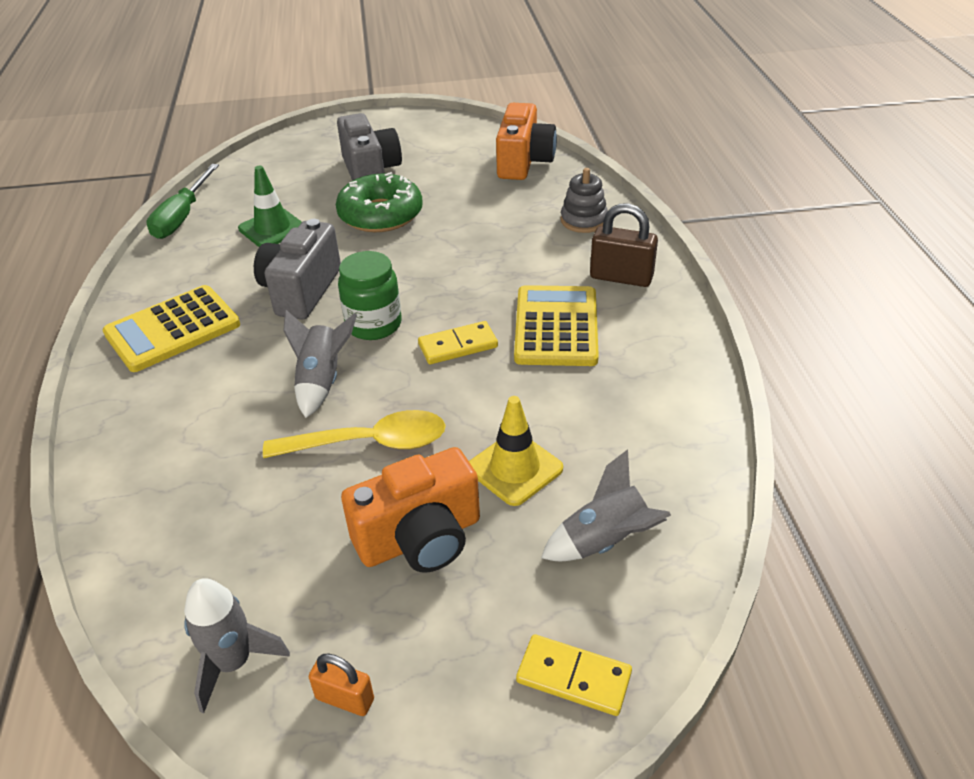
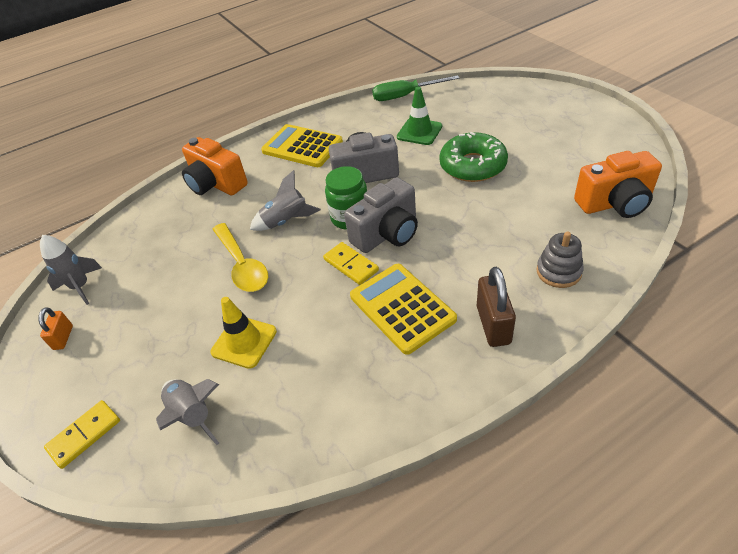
camera: 70 degrees right, 5 degrees up
(370, 172) = (522, 137): grey camera -> grey camera (387, 233)
(420, 538) = (173, 321): orange camera -> orange camera (216, 184)
(556, 327) = (402, 308): yellow calculator -> yellow calculator turned 105 degrees counterclockwise
(573, 677) = (84, 435): yellow domino -> yellow domino turned 45 degrees clockwise

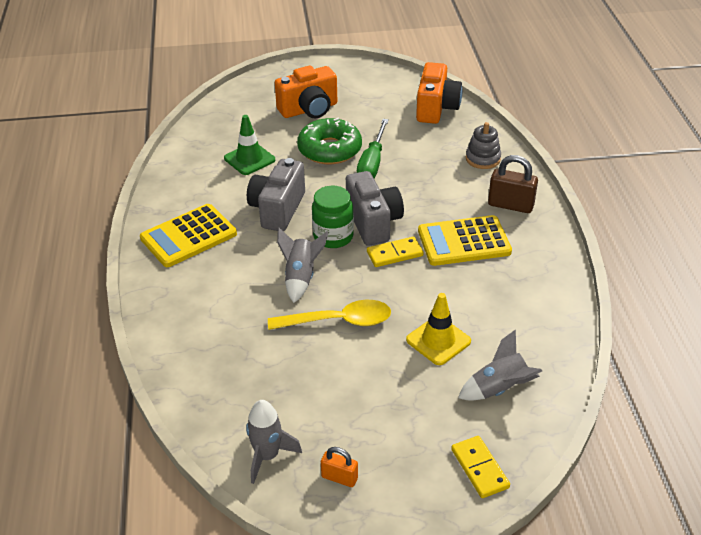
camera: 70 degrees left, 5 degrees down
(216, 184) = (187, 314): orange camera -> orange camera (309, 109)
(405, 96) = (179, 147): green screwdriver -> green screwdriver (372, 163)

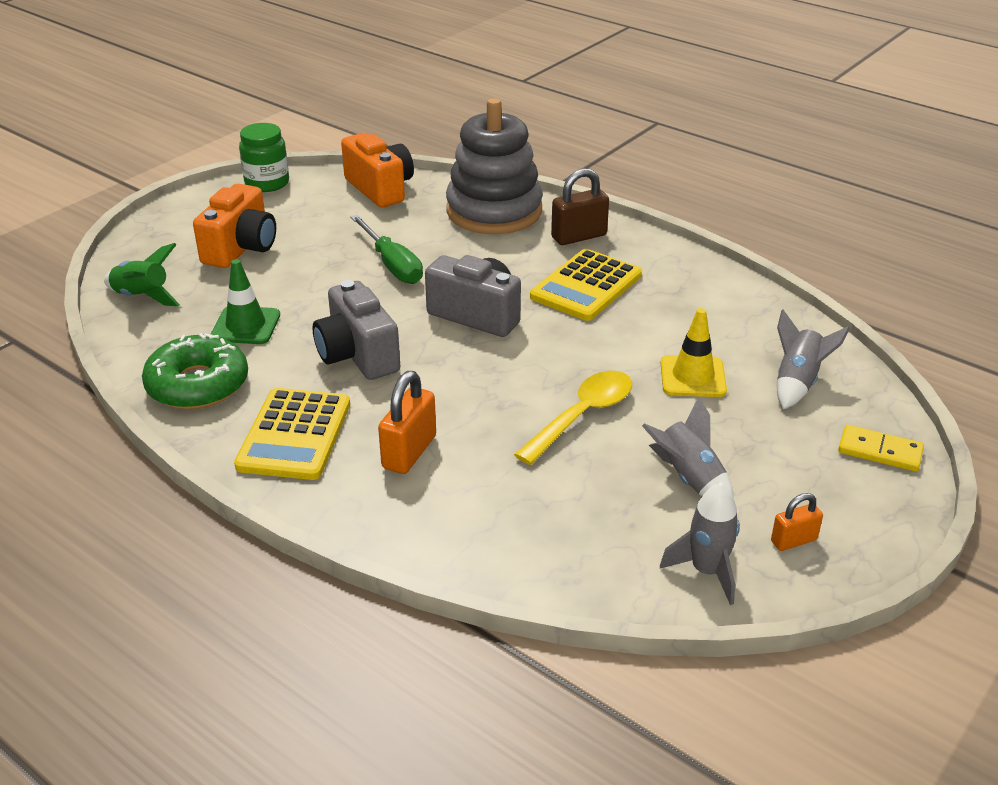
camera: 45 degrees left, 5 degrees down
(225, 281) = (409, 452): none -> orange padlock
(226, 114) = (142, 297): none -> green rocket
(300, 277) = (483, 401): grey rocket -> grey rocket (688, 478)
(329, 149) = (326, 274): green donut -> green donut (198, 385)
(333, 237) = (457, 348): green jar -> green jar (267, 183)
(394, 254) = (541, 330): yellow domino -> none
(483, 159) = (494, 211): grey stacking toy -> grey stacking toy, size x2.18

